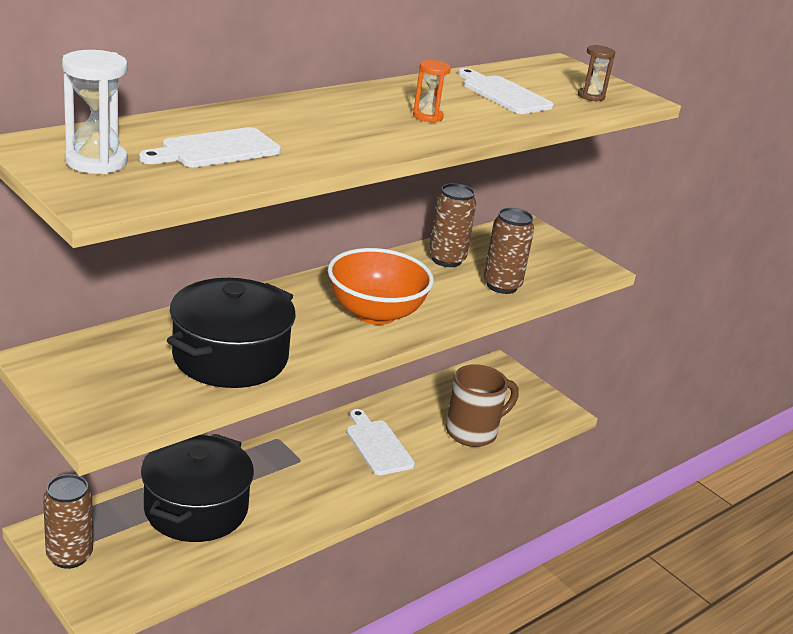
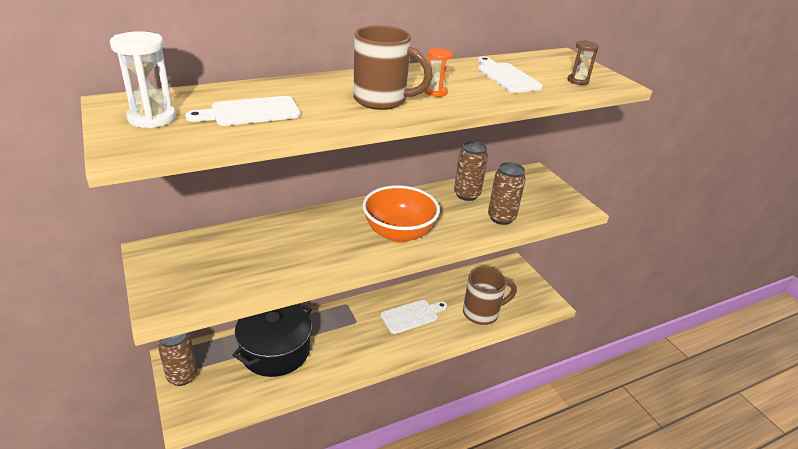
camera: 15 degrees right, 5 degrees up
(230, 357) = (280, 260): black pot -> none
(369, 129) = (382, 101): none -> brown mug
(377, 445) = (412, 316): white cutting board -> white cutting board turned 75 degrees clockwise

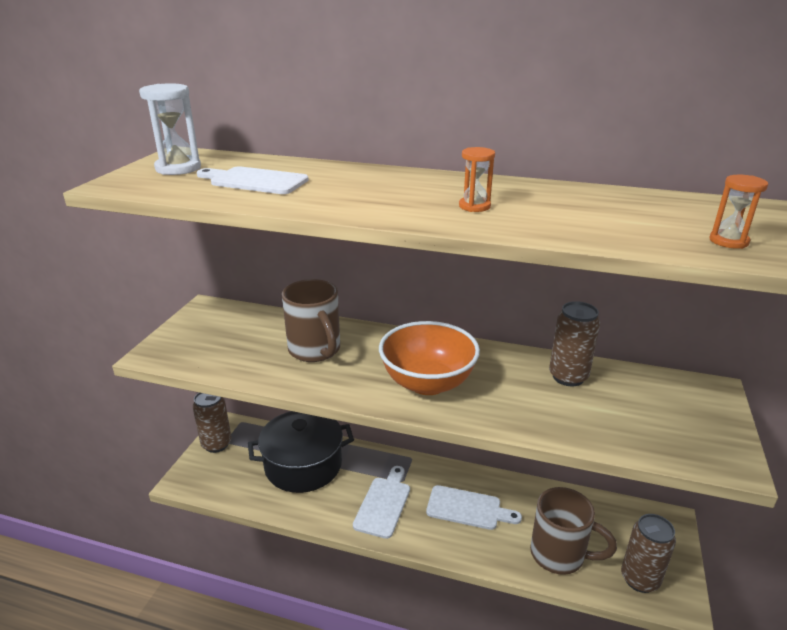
camera: 45 degrees right, 5 degrees down
(382, 101) = (395, 200): brown mug -> brown mug (315, 351)
(501, 218) = (581, 421): brown can -> brown can (639, 579)
(506, 77) = (611, 212): white cutting board -> white cutting board (384, 504)
(577, 81) = (728, 241): brown hourglass -> orange hourglass

